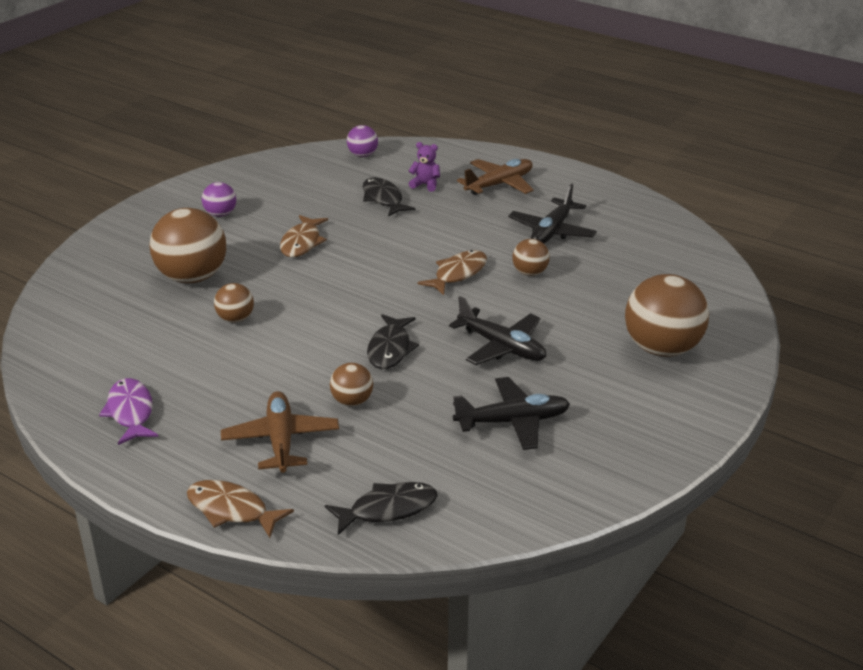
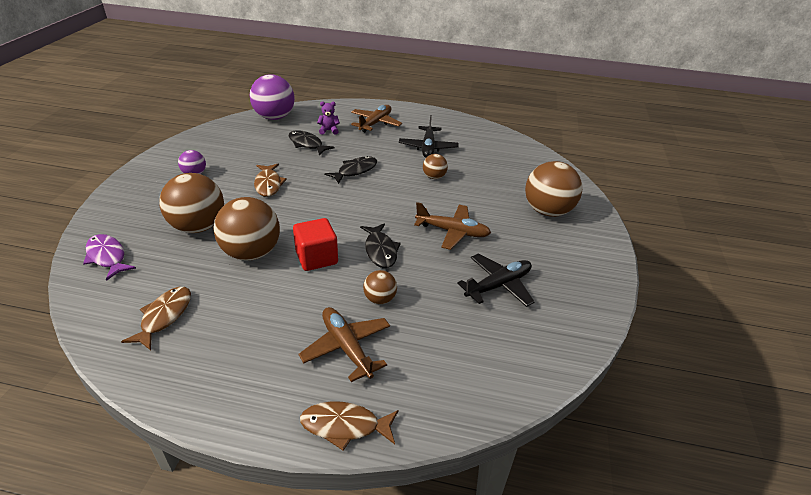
camera: 25 degrees left, 5 degrees up
(131, 412) = (206, 357): purple fish -> purple fish (107, 257)
(235, 319) = (251, 253): brown ball -> brown ball, size x2.00
(307, 340) = (316, 258): none -> red cube
(362, 155) = (274, 117): purple ball -> purple ball, size x2.00
(388, 509) = (464, 384): black fish -> black fish (355, 171)
(458, 274) = (389, 186): brown fish -> brown fish (164, 316)
(502, 347) = (452, 232): black plane -> brown plane

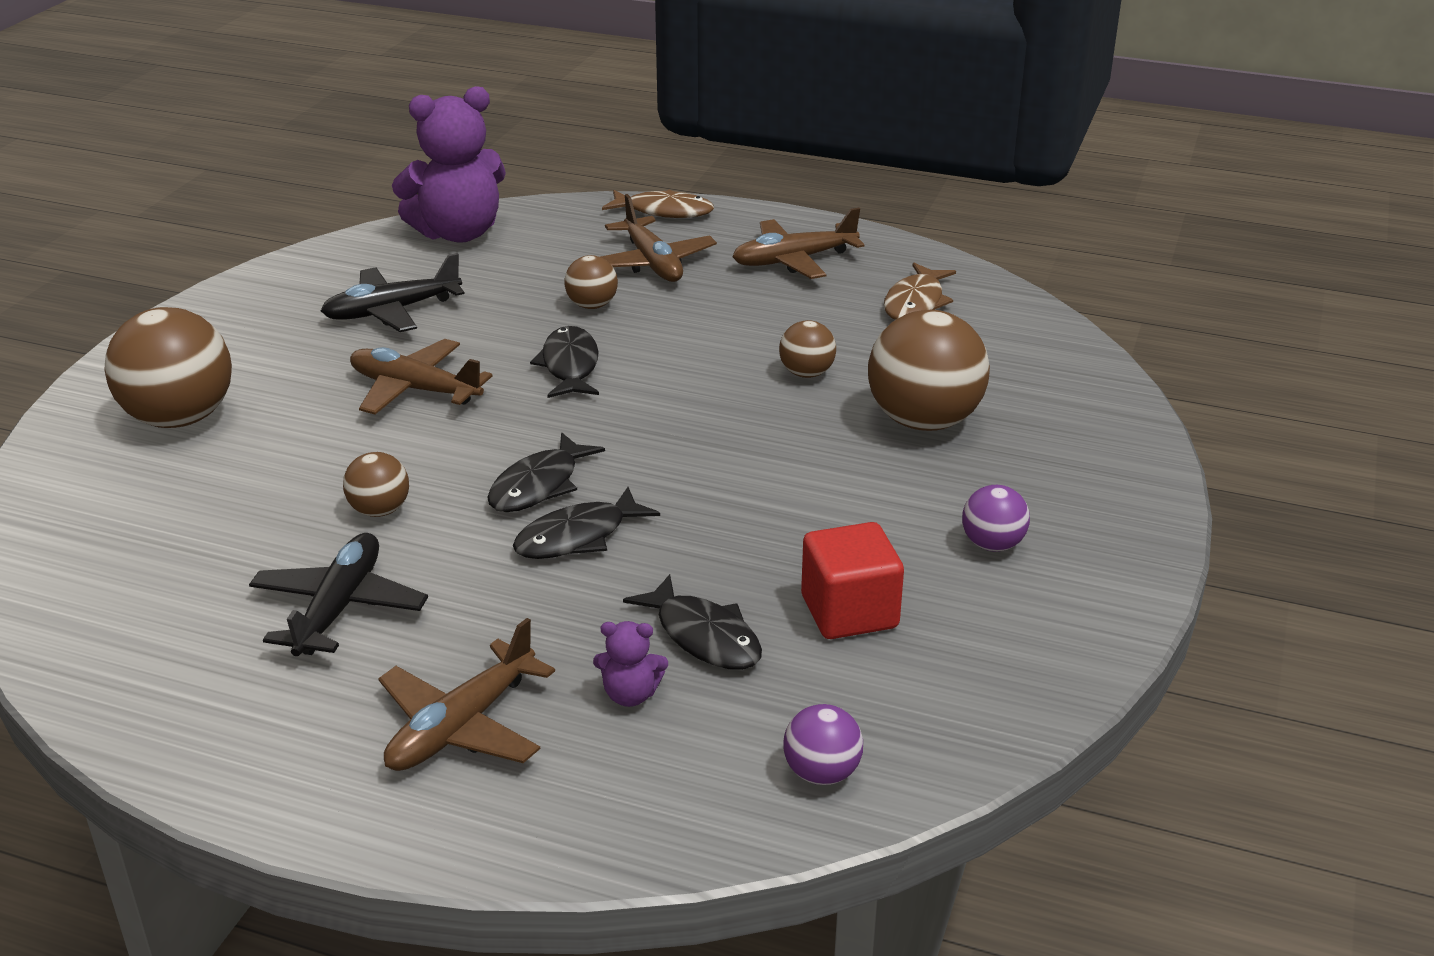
camera: 170 degrees left, 5 degrees down
(107, 257) = (1061, 379): purple fish -> none
(240, 359) = (793, 260): none -> brown plane
(251, 253) = (806, 373): brown ball -> brown ball, size x0.50
(268, 184) = (799, 508): brown fish -> none
(274, 117) = (821, 773): purple ball -> purple ball, size x0.50
(316, 258) = (688, 361): red cube -> red cube (849, 612)
(376, 188) = (539, 486): none -> black fish
(503, 374) = (458, 233): none -> purple teddy bear

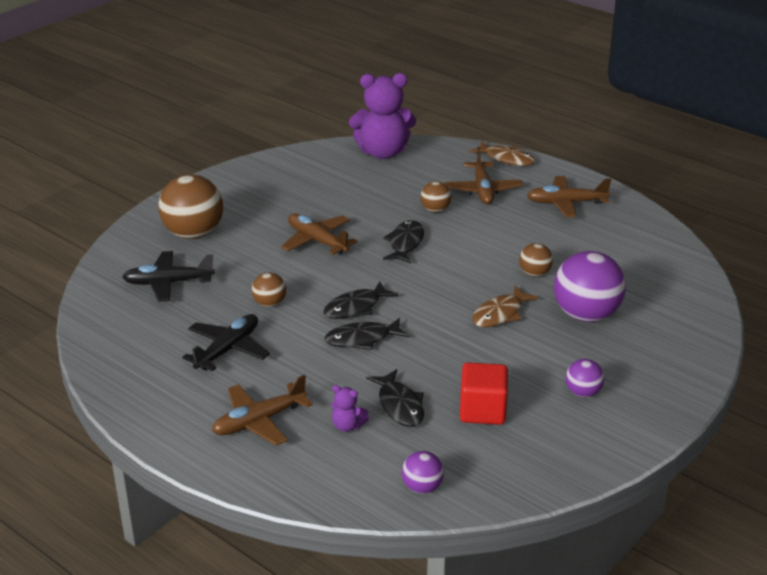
camera: 20 degrees right, 0 degrees up
(391, 311) = (325, 193): black plane -> black plane (168, 283)
(915, 303) = (624, 243): brown fish -> brown fish (500, 314)
(924, 421) = (586, 315): brown ball -> purple ball

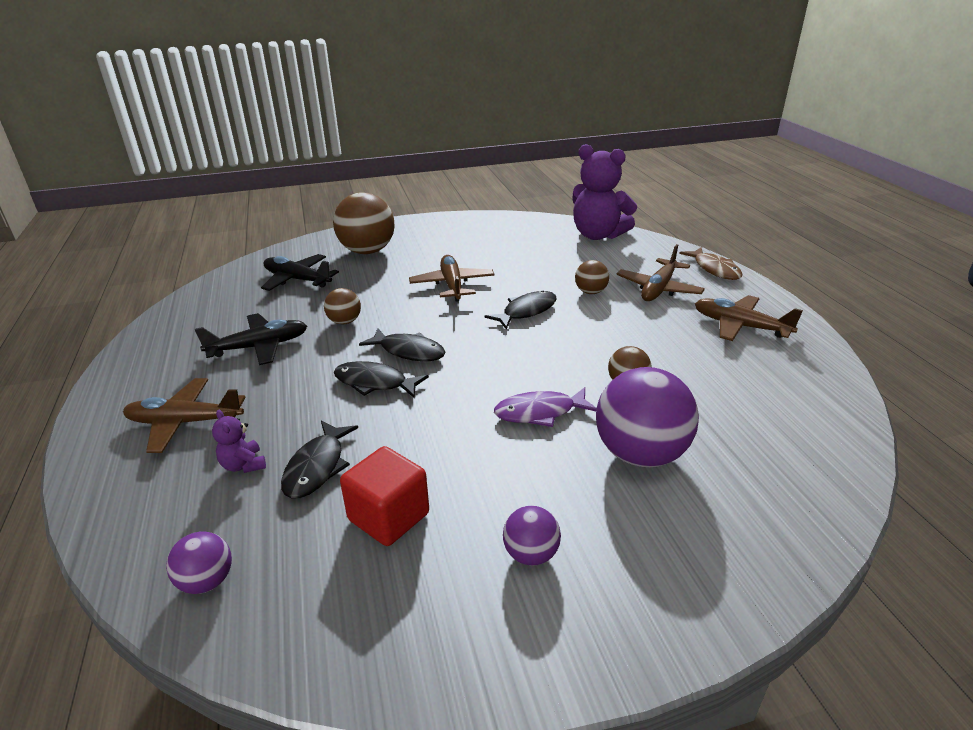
camera: 35 degrees right, 0 degrees up
(355, 307) = (409, 351): black fish -> black fish turned 150 degrees counterclockwise
(500, 314) = (540, 412): brown fish -> purple fish

